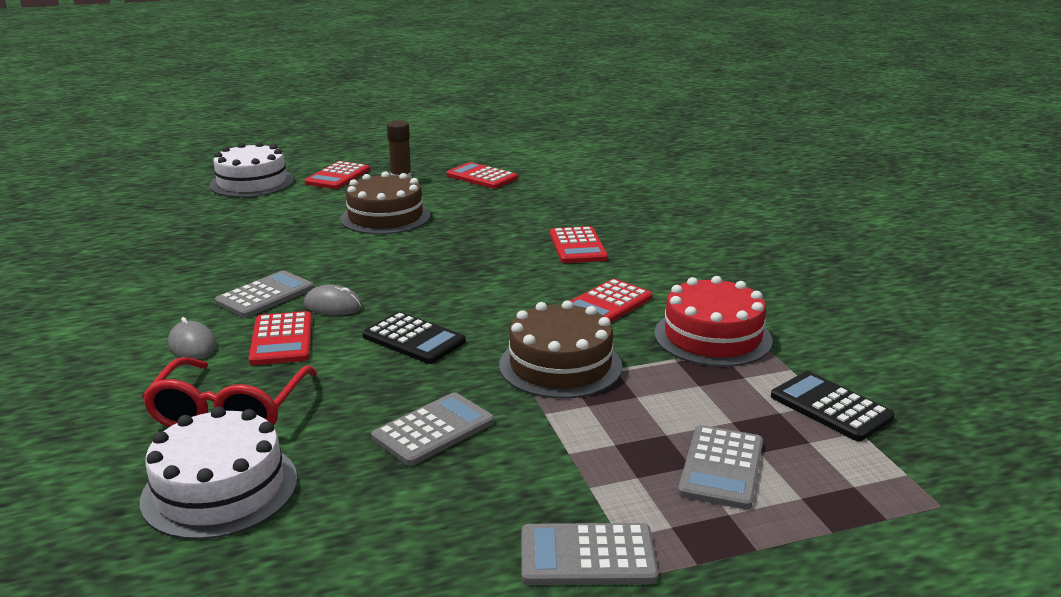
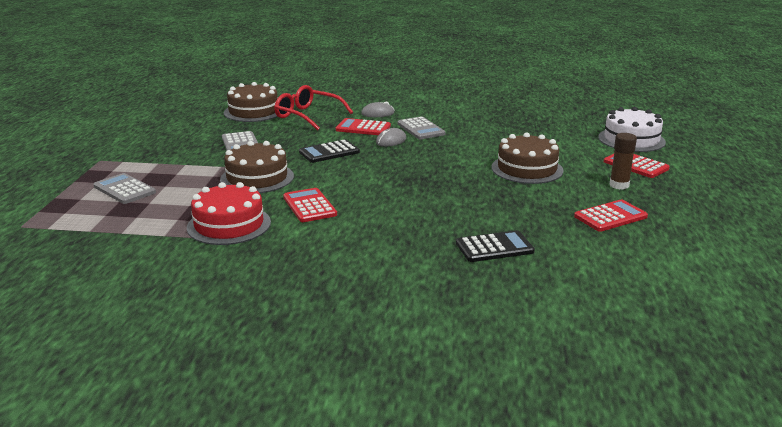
camera: 115 degrees right, 0 degrees up
(220, 489) = (253, 111): white cake -> brown cake
(577, 246) = (413, 219): red calculator -> none
(587, 556) = (124, 154): grey calculator -> none
(830, 407) = (117, 231): black calculator -> black calculator (494, 247)

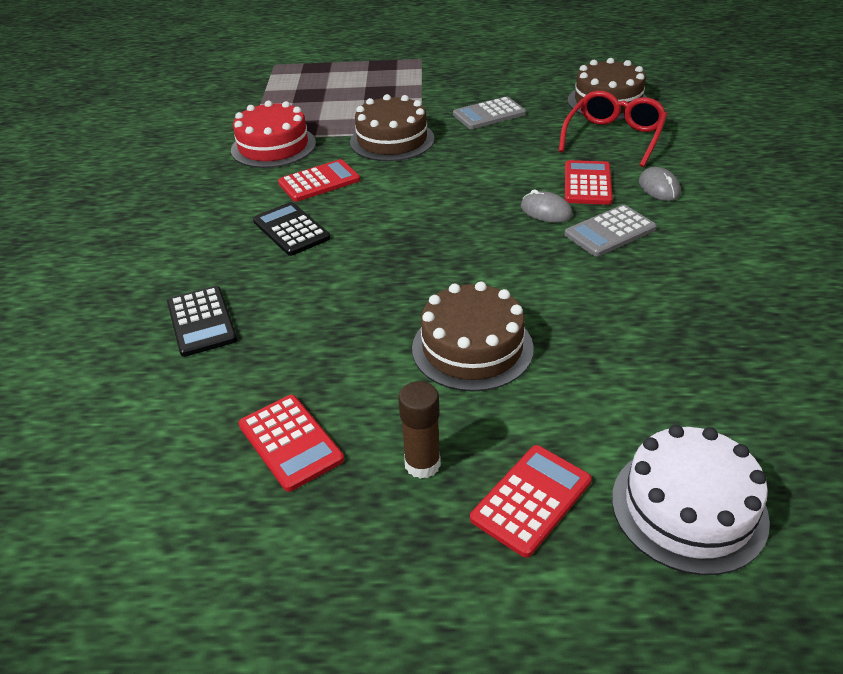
camera: 85 degrees right, 15 degrees up
(124, 189) = (352, 84): grey calculator -> none
(329, 152) = (484, 171): black calculator -> black calculator (291, 230)

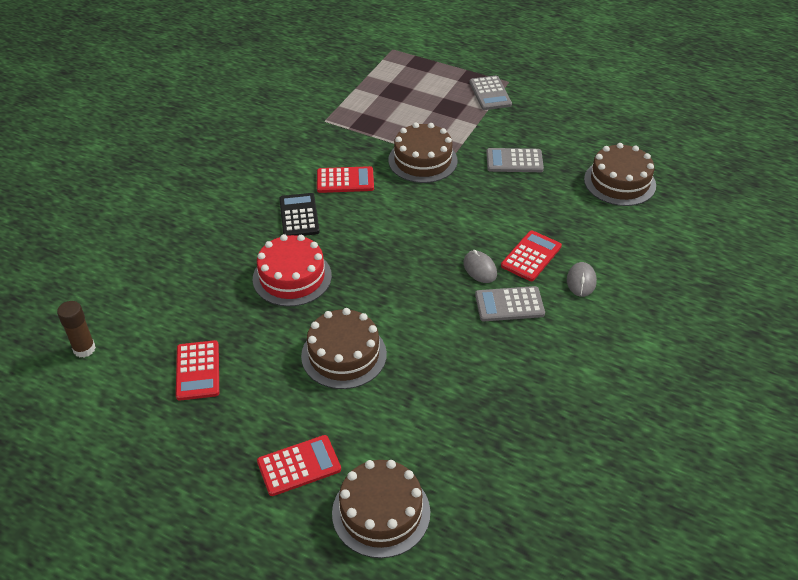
camera: 25 degrees right, 5 degrees up
(201, 321) = (201, 266): black calculator -> none
(273, 146) = (336, 135): red cake -> red cake (292, 277)
(411, 71) = (490, 93): none -> grey calculator
(422, 464) = (257, 417): brown glue stick -> brown glue stick (84, 349)
(614, 137) = (591, 220): red glasses -> none
(688, 508) = (381, 512): white cake -> brown cake

